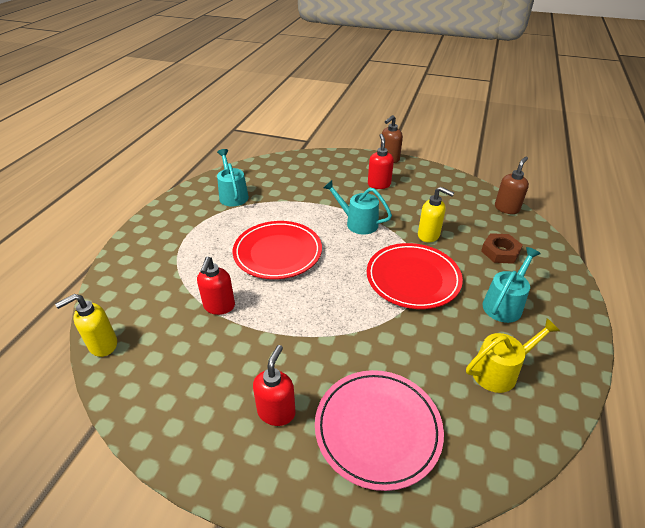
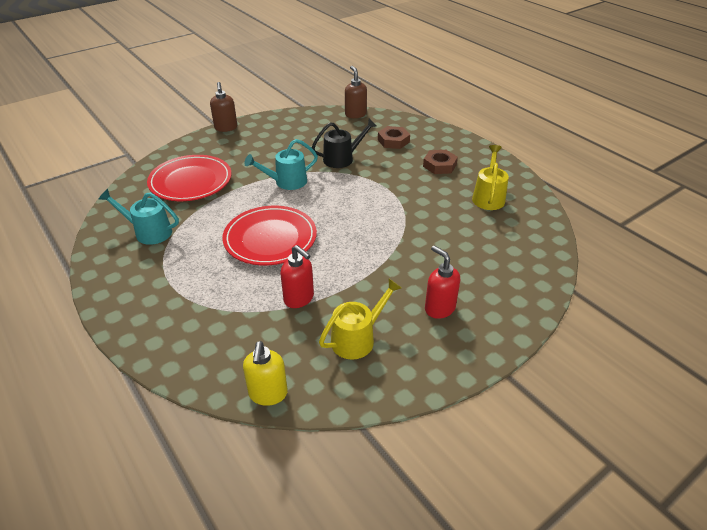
camera: 55 degrees left, 0 degrees up
(195, 369) = (358, 338): none -> yellow watering can
(377, 429) = (491, 267): pink plate -> none
(379, 184) = (252, 149): red soap dispenser -> none
(413, 278) = (378, 188): red plate -> red plate (190, 181)
(429, 235) = (342, 158): yellow soap dispenser -> black watering can
(504, 304) = (439, 165): turquoise watering can -> brown nut

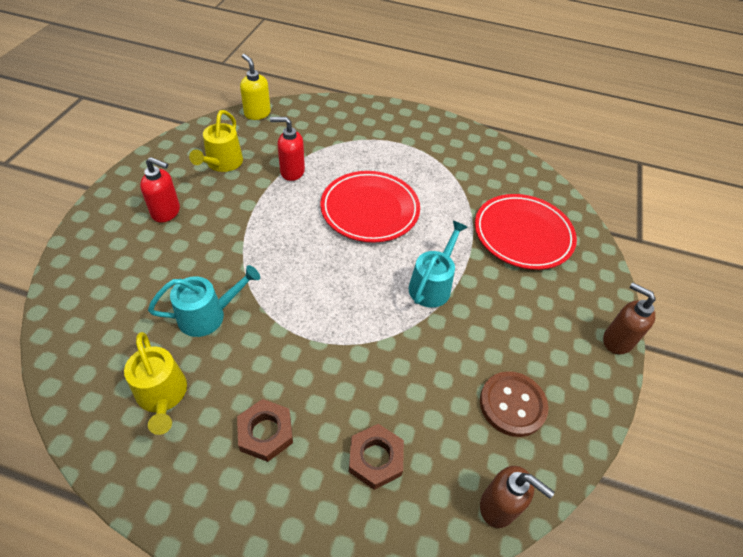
camera: 140 degrees right, 10 degrees up
(148, 232) = (475, 169): turquoise watering can -> turquoise watering can (208, 315)
(310, 131) = (512, 404): none -> brown button
(342, 158) = (411, 365): black watering can -> none

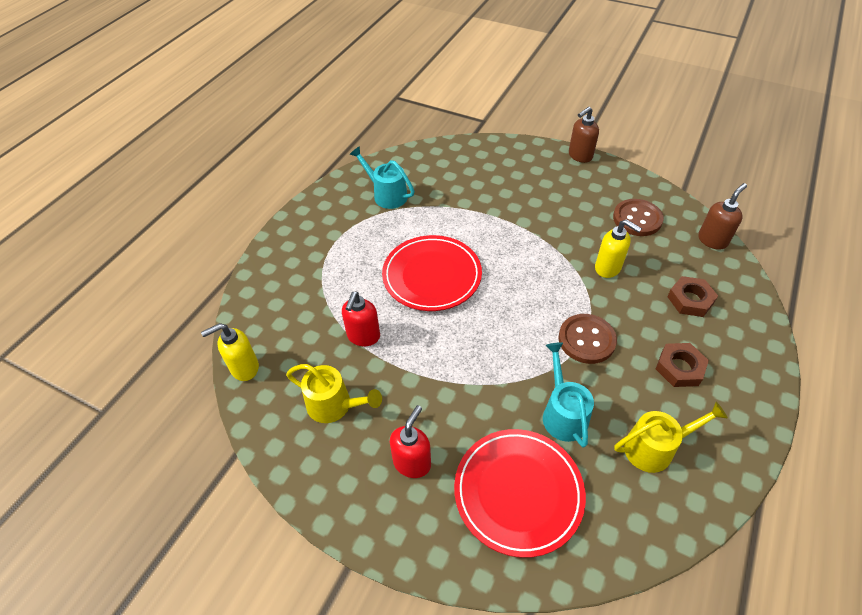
camera: 75 degrees left, 0 degrees up
(300, 338) = (586, 340): none -> brown button
(413, 365) = (608, 268): none -> yellow soap dispenser
(432, 285) = (527, 244): turquoise watering can -> turquoise watering can (386, 194)
(523, 234) = (474, 180): red plate -> red plate (518, 492)

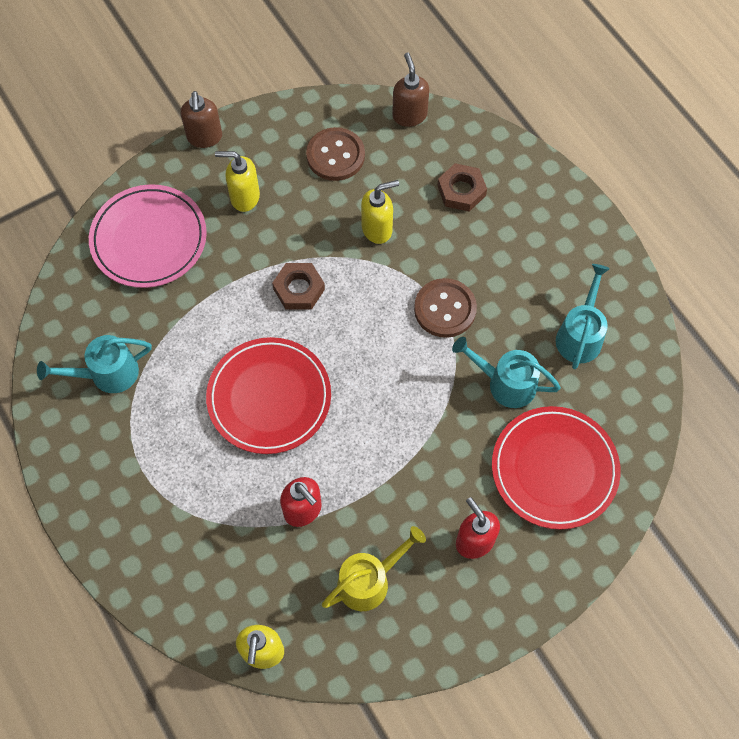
camera: 60 degrees left, 15 degrees up
(489, 167) = (149, 239): none -> pink plate
(559, 192) = (244, 197): none -> yellow soap dispenser
(655, 447) = (580, 334): yellow watering can -> turquoise watering can
(679, 368) = (522, 257): brown nut -> brown nut (299, 289)

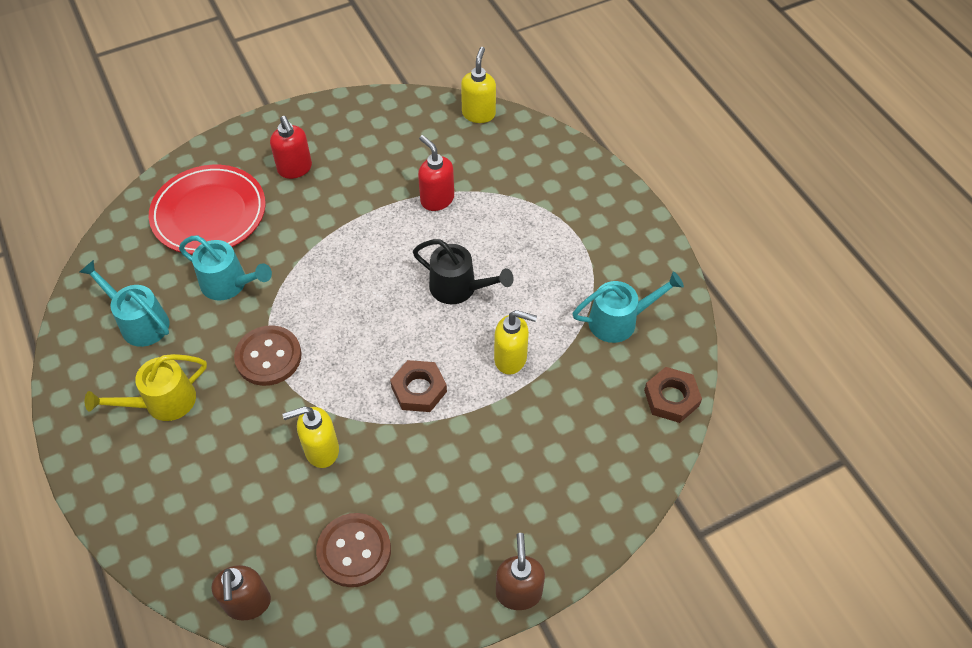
camera: 175 degrees left, 10 degrees down
(149, 239) = (584, 459): pink plate -> none
(244, 197) = (472, 503): yellow soap dispenser -> yellow soap dispenser (511, 359)
(269, 397) = (459, 288): red plate -> black watering can
(370, 580) = (388, 150): yellow watering can -> yellow watering can (162, 402)
(461, 191) = (212, 490): brown nut -> brown nut (671, 398)
(580, 334) = (139, 322): turquoise watering can -> turquoise watering can turned 105 degrees clockwise

